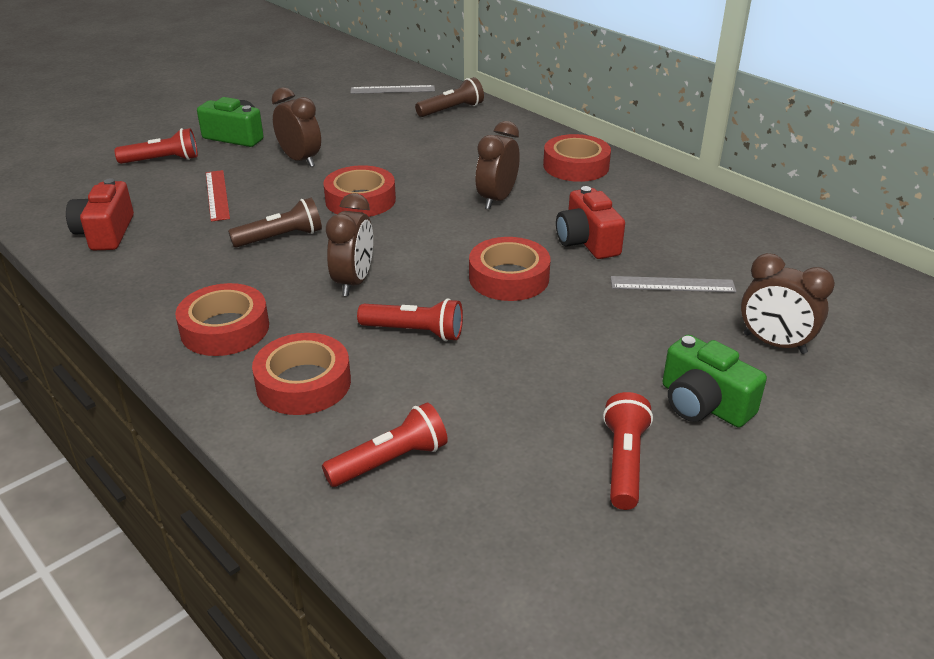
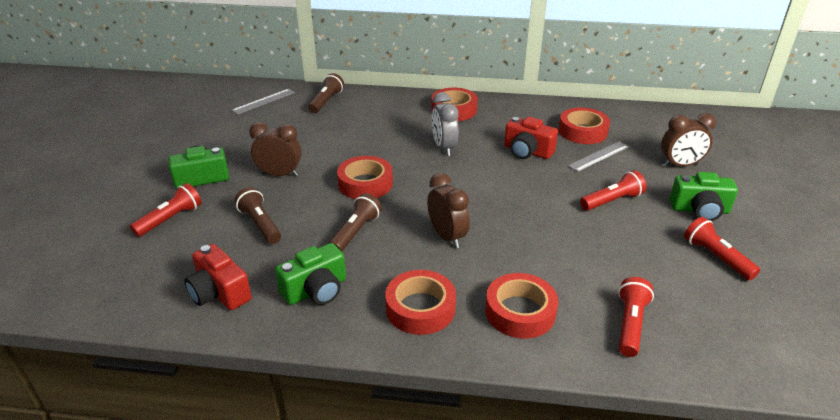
camera: 40 degrees left, 0 degrees up
(172, 268) = (316, 290): none -> green camera
(217, 195) = (260, 224): red ruler -> brown flashlight
(414, 332) = (527, 247): red flashlight -> red flashlight (612, 201)
(497, 199) = (444, 148): brown clock -> grey clock
(509, 278) = (522, 191): red tape -> red tape (582, 131)

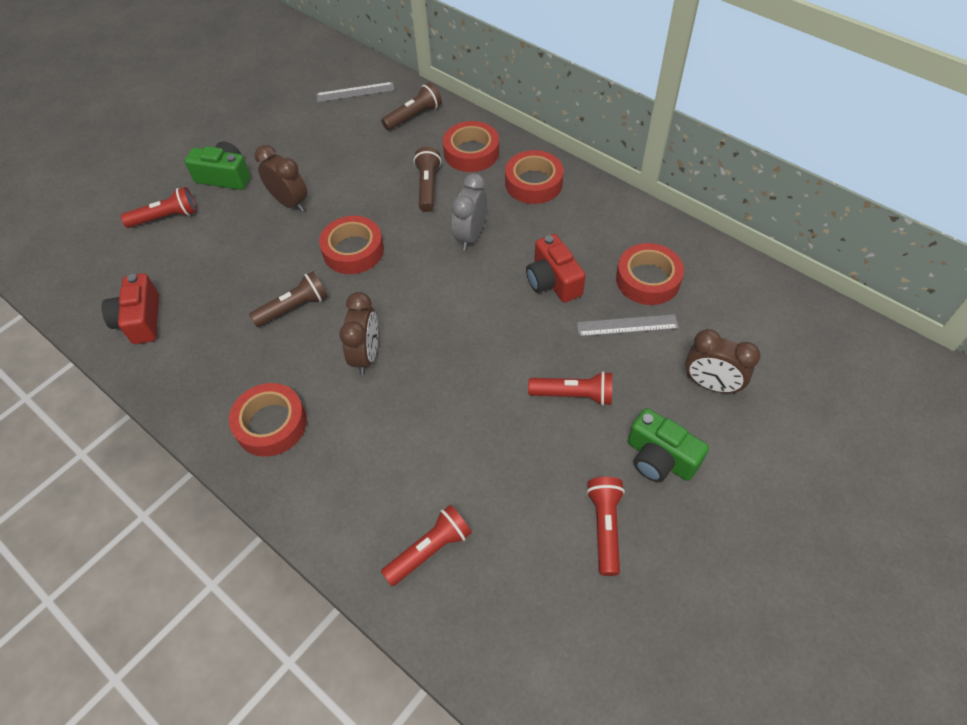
camera: 35 degrees right, 20 degrees up
(260, 224) = (226, 259): brown flashlight -> brown flashlight (428, 187)
(316, 290) = (209, 357): green camera -> none
(520, 312) = (347, 477): red tape -> red tape (471, 152)

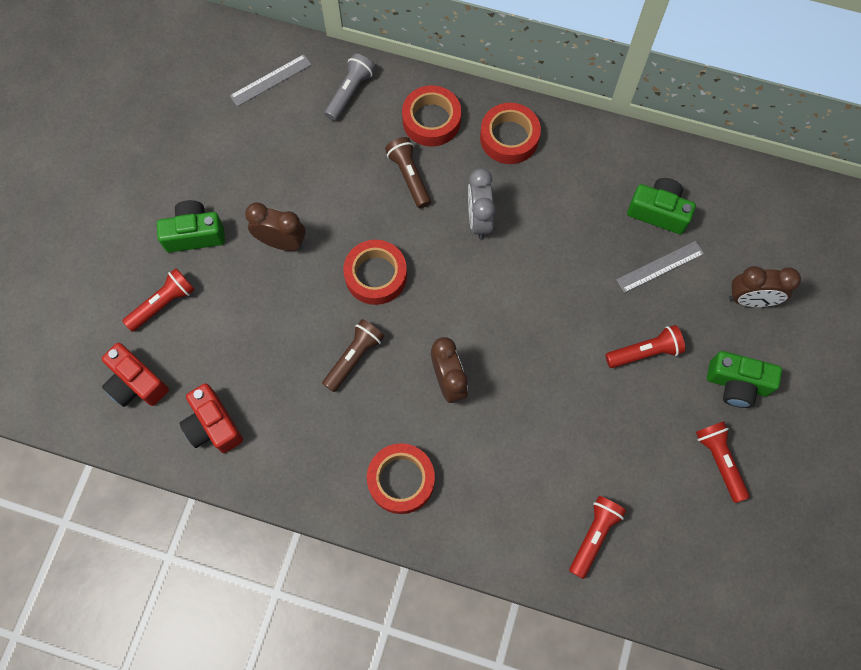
camera: 25 degrees left, 15 degrees up
(413, 116) = (349, 93): brown flashlight -> grey flashlight
(553, 281) = (576, 243): red camera -> red camera (136, 383)
(648, 279) = (658, 212): red tape -> green camera

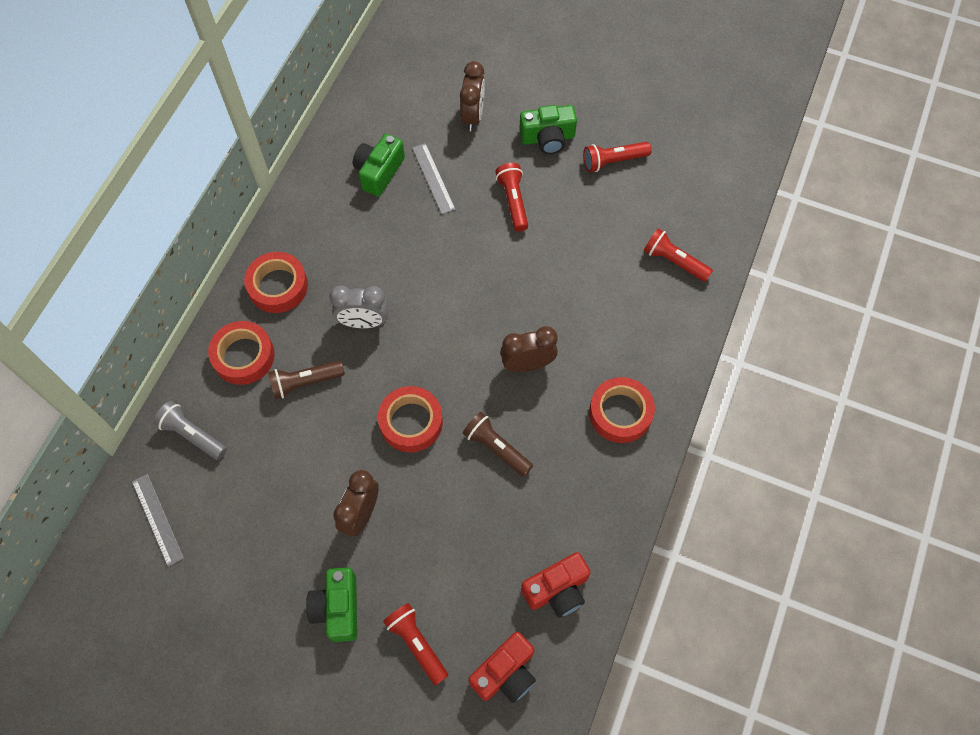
camera: 85 degrees left, 5 degrees down
(737, 384) = (547, 138): green camera -> green camera turned 60 degrees clockwise

